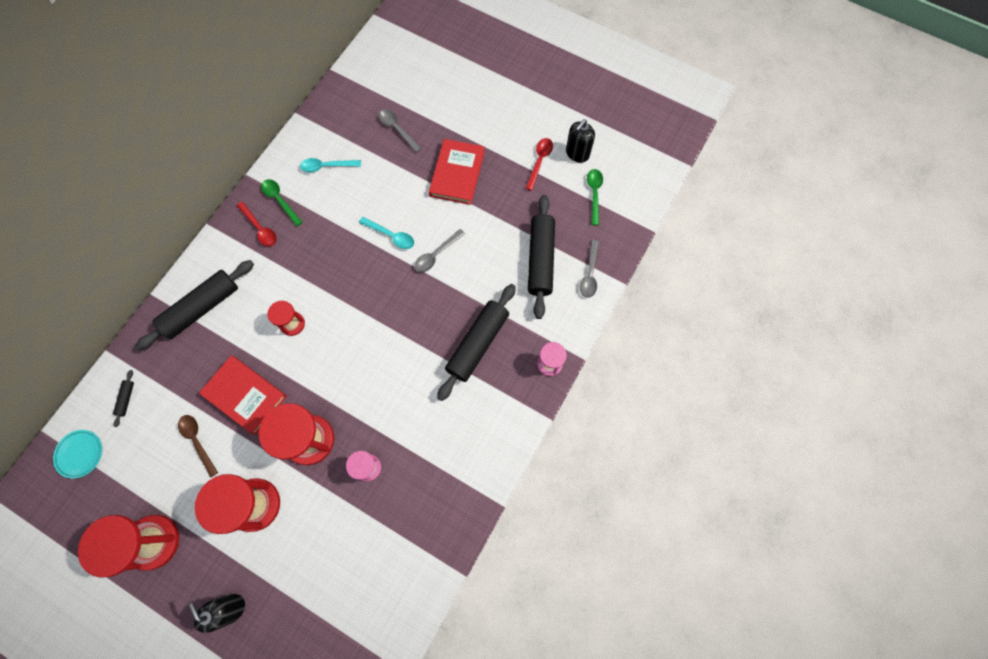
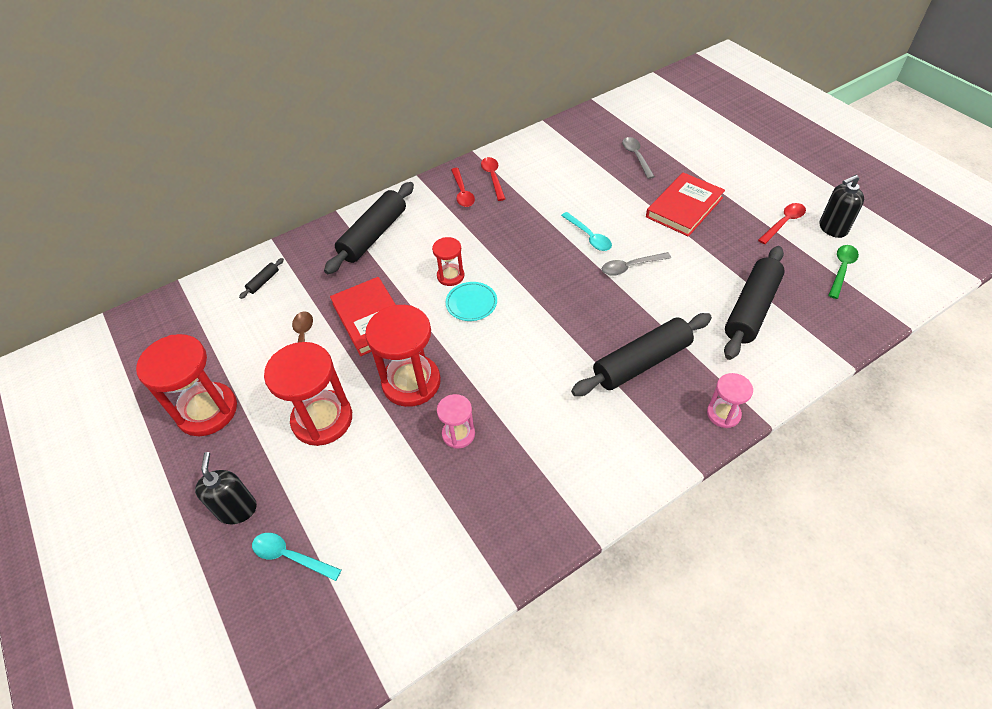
camera: 30 degrees right, 20 degrees down
(80, 454) = (196, 310): turquoise plate -> turquoise plate (471, 303)
(202, 308) = (374, 235): black rolling pin -> black rolling pin turned 45 degrees counterclockwise
(280, 200) = (493, 178): green spoon -> red spoon
(327, 166) = (551, 165): turquoise spoon -> turquoise spoon (291, 556)
(589, 274) = (809, 342): grey spoon -> none

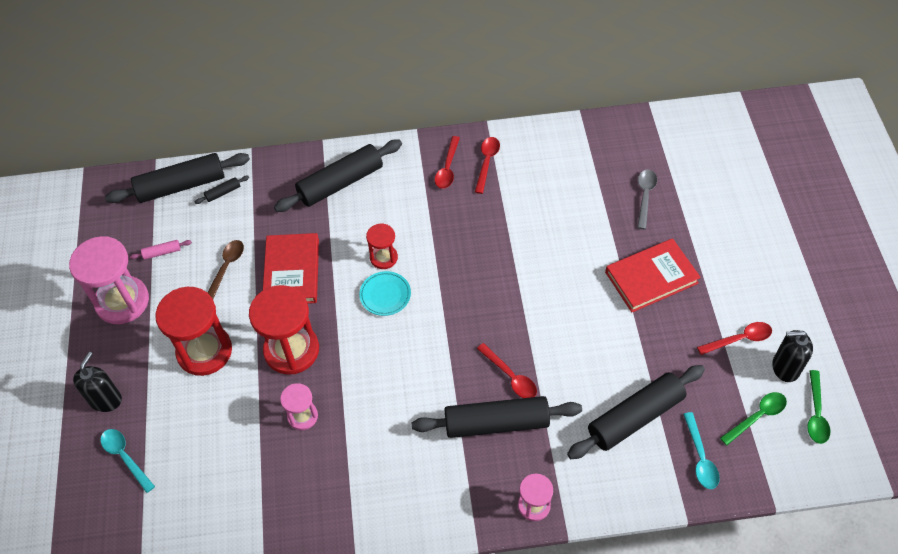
camera: 25 degrees right, 5 degrees up
(207, 411) = (122, 301): red hourglass -> pink hourglass
(217, 291) = (181, 185): none -> black rolling pin
(228, 352) = (162, 252): none -> pink rolling pin
(589, 236) = (535, 270): turquoise spoon -> turquoise spoon (700, 457)
(626, 321) = (510, 376): none -> red spoon
(630, 267) = (553, 321): grey spoon -> none
(880, 250) = (816, 413): none -> green spoon

